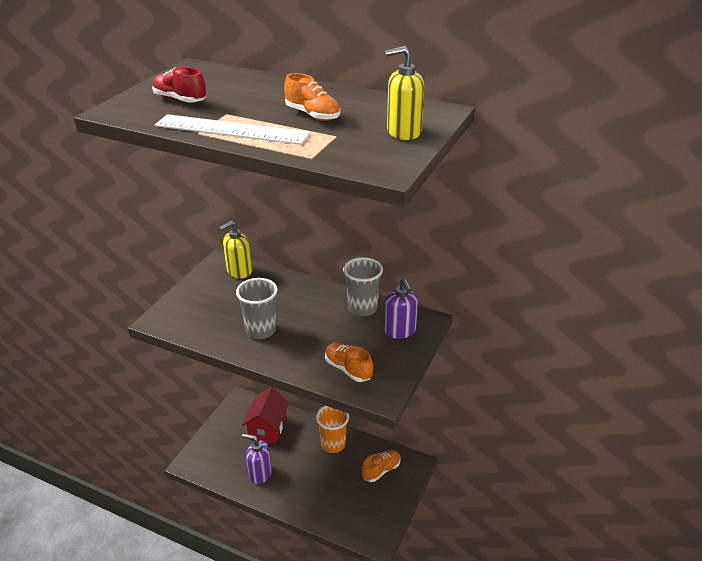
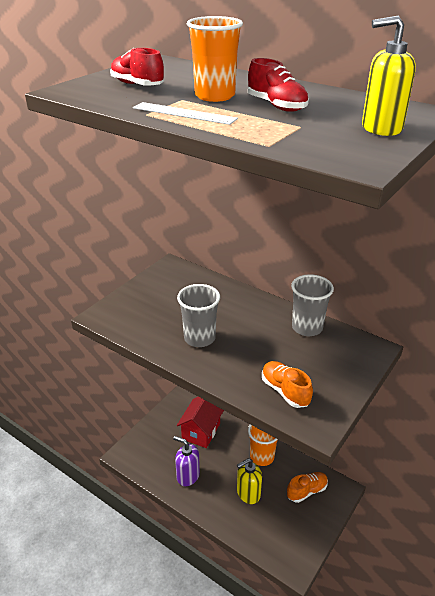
camera: 10 degrees right, 0 degrees up
(231, 129) = (184, 113): white ruler -> white ruler, size x0.62
(239, 271) = (187, 277): yellow soap dispenser -> yellow soap dispenser (248, 493)
(255, 108) = (214, 96): none -> orange cup
(313, 115) = (276, 106): orange shoe -> red shoe
(400, 331) = (345, 356): purple soap dispenser -> none

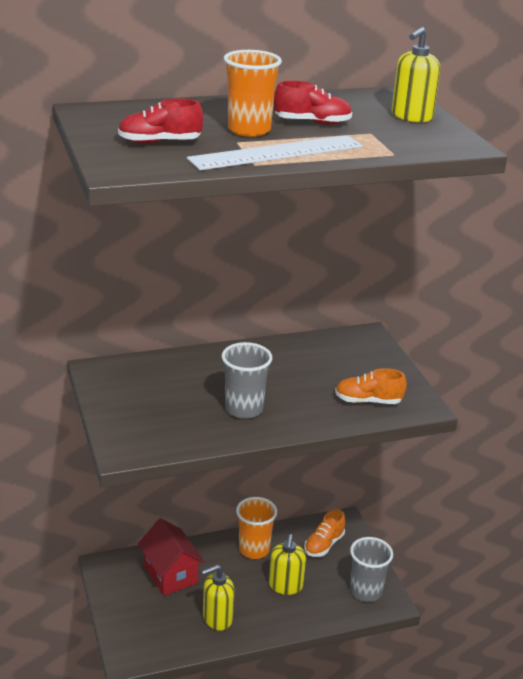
camera: 55 degrees left, 5 degrees down
(184, 113) = (276, 153): white ruler -> white ruler, size x1.60
(188, 476) = (217, 618): purple soap dispenser -> yellow soap dispenser
(307, 328) = (303, 349): grey cup -> grey cup (365, 591)
(307, 491) = (324, 545): orange shoe -> orange shoe turned 150 degrees counterclockwise

